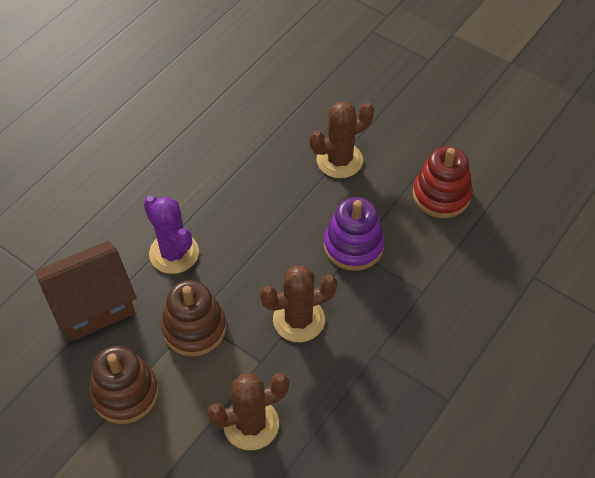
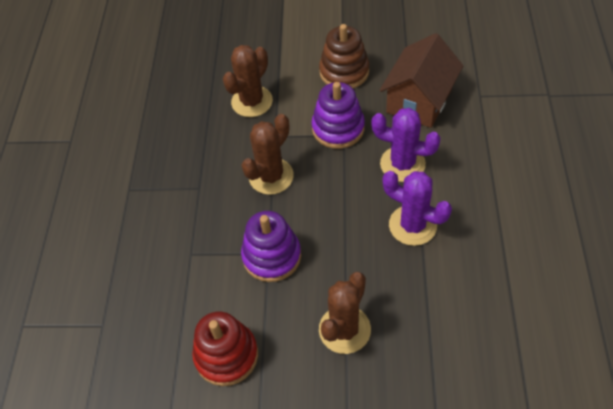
camera: 150 degrees right, 0 degrees up
(194, 328) = (338, 128): brown stacking toy -> purple stacking toy
(219, 198) = (412, 225): none -> purple cactus

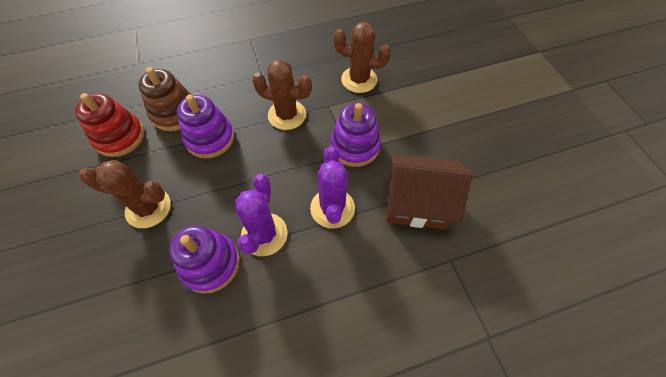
camera: 65 degrees right, 5 degrees up
(344, 72) = (423, 132): brown stacking toy -> brown stacking toy (174, 113)
(430, 277) = (210, 264): none -> purple stacking toy

